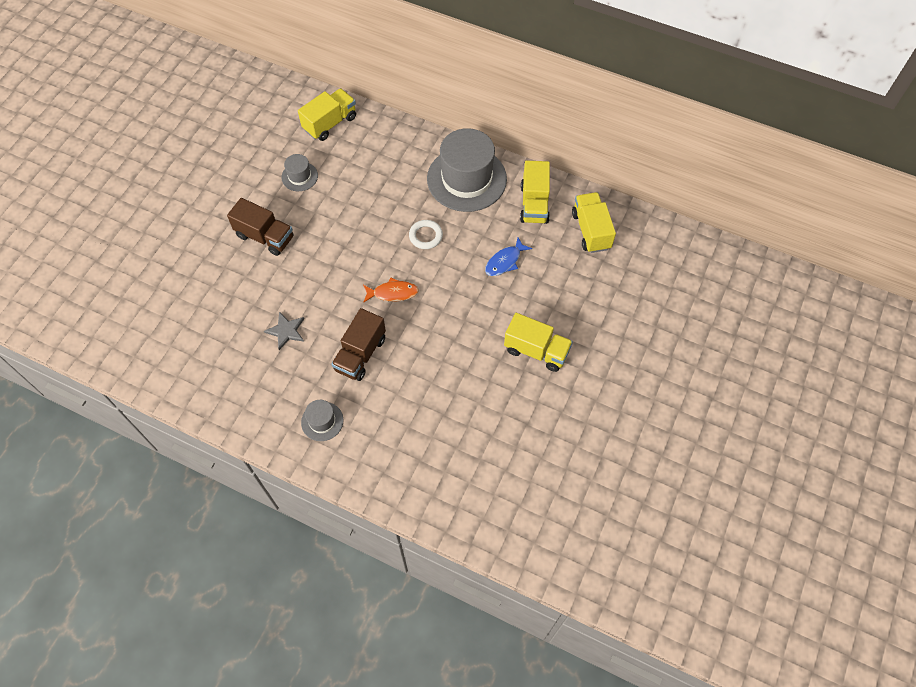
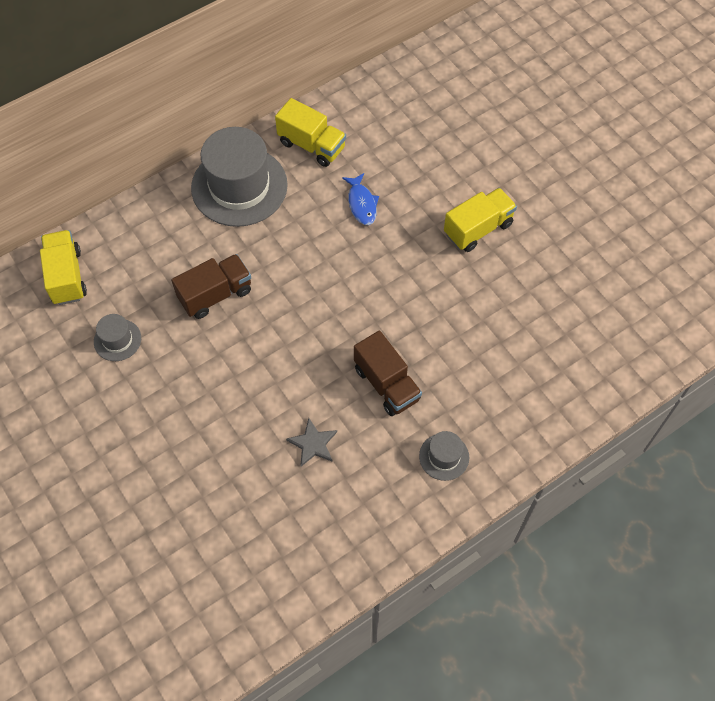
camera: 60 degrees left, 0 degrees up
(265, 237) = (174, 411): brown truck -> brown truck (215, 294)
(393, 293) = (332, 320): orange fish -> none
(426, 236) = (283, 257): white ring -> none
(591, 230) = (375, 116): yellow truck -> none

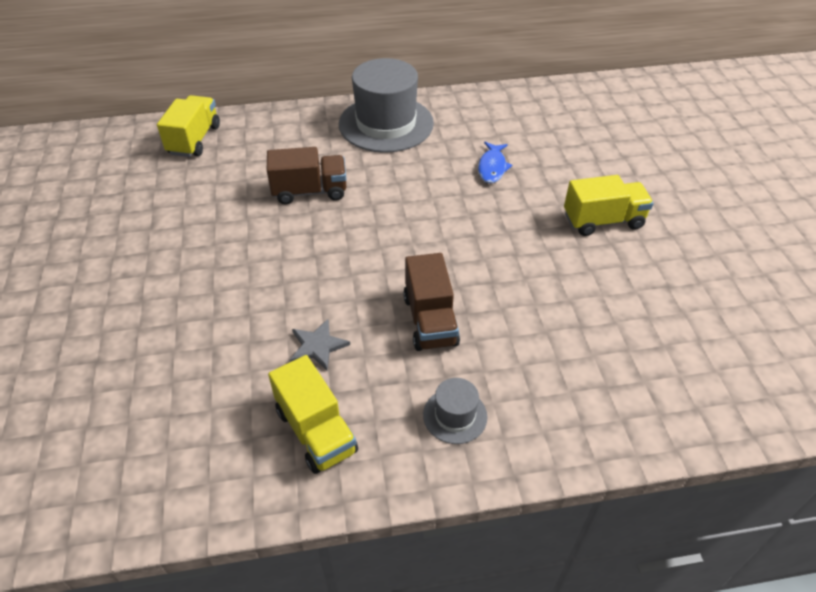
camera: 25 degrees right, 15 degrees down
(117, 340) = (199, 196): grey hat -> none
(312, 145) = (470, 115): yellow truck -> yellow truck (316, 431)

